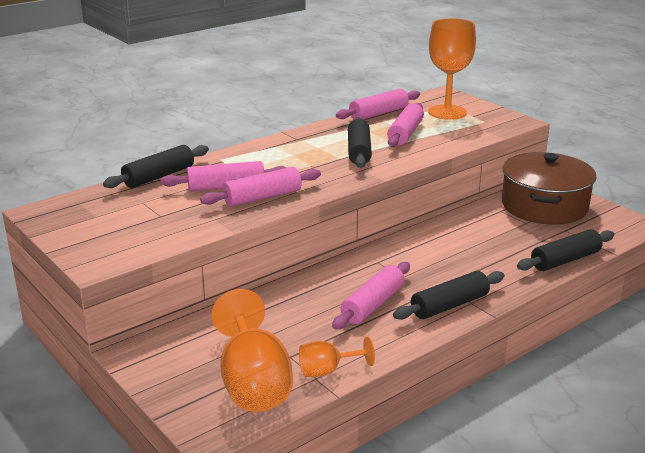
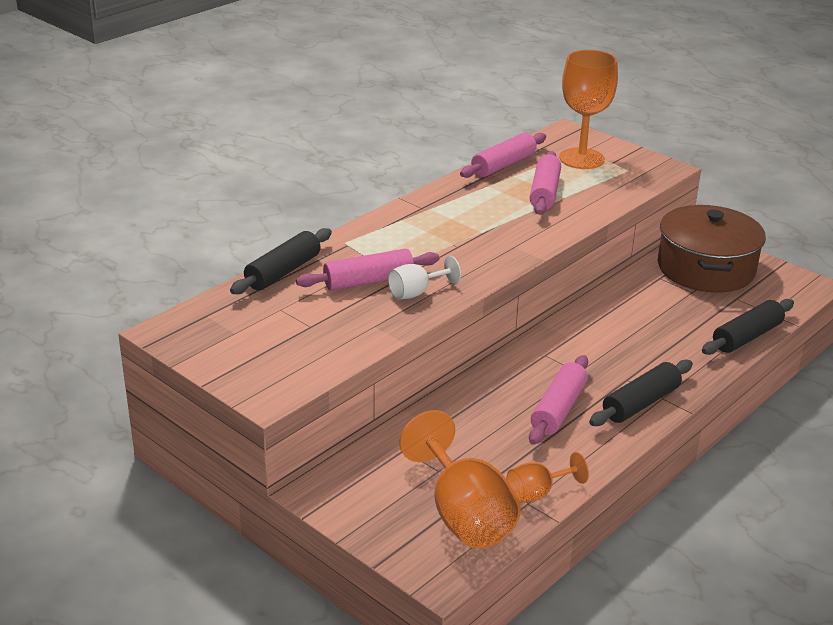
camera: 10 degrees left, 5 degrees up
(262, 197) = (416, 293): pink rolling pin -> white goblet
(359, 151) = (501, 221): black rolling pin -> none

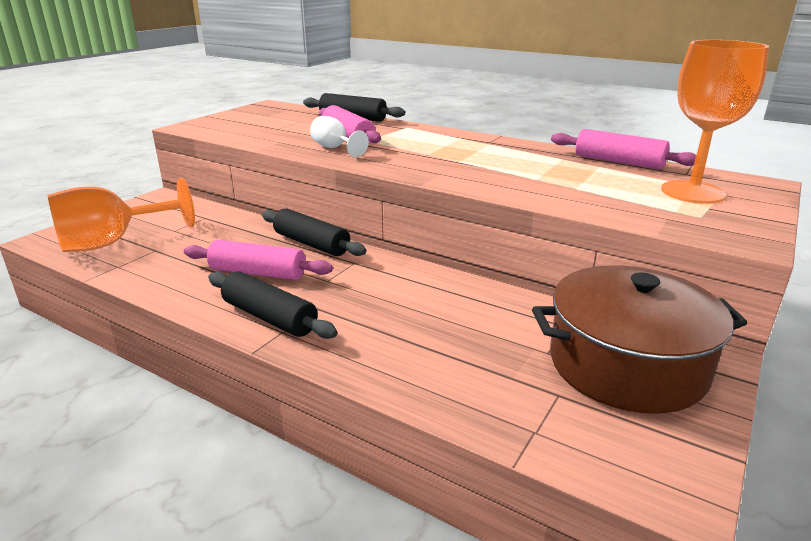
camera: 80 degrees right, 5 degrees down
(537, 493) = (128, 269): orange goblet -> none
(544, 192) = (576, 179): pink rolling pin -> none
(747, 337) = (447, 403): black rolling pin -> black rolling pin (311, 244)

